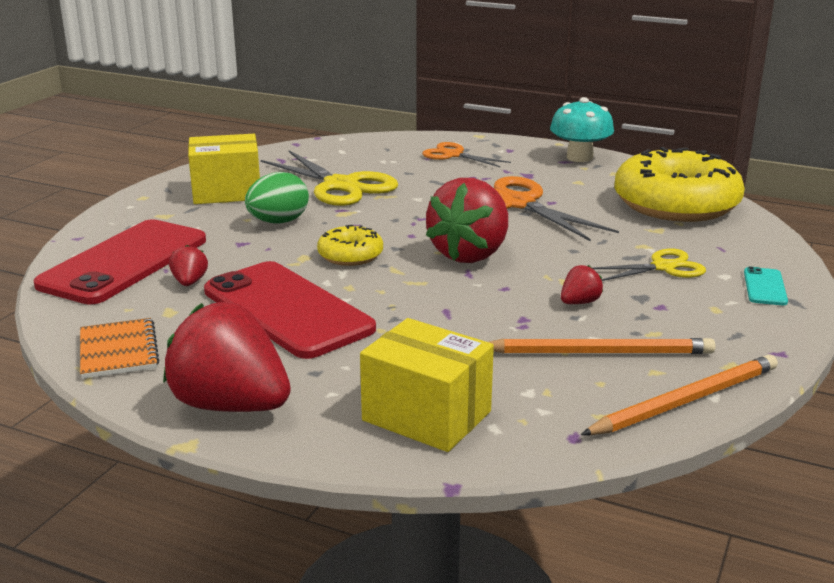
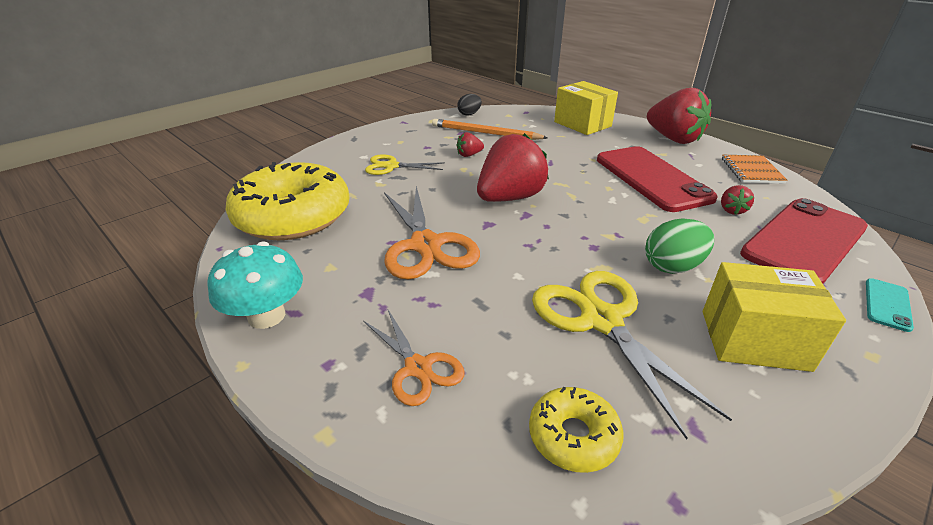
camera: 160 degrees left, 10 degrees up
(350, 255) = (604, 213): yellow donut -> yellow donut (573, 436)
(686, 400) = (469, 114): orange pencil -> black egg
(764, 287) = (354, 146): turquoise phone -> turquoise phone (887, 304)

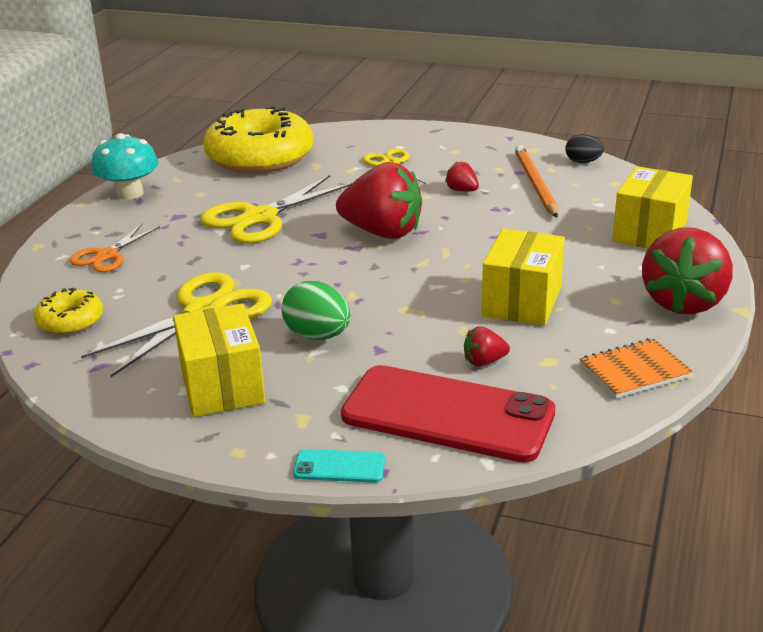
camera: 65 degrees right, 5 degrees down
(426, 245) = (260, 218): orange scissors -> yellow scissors
(652, 178) = (521, 302): red phone -> yellow box

